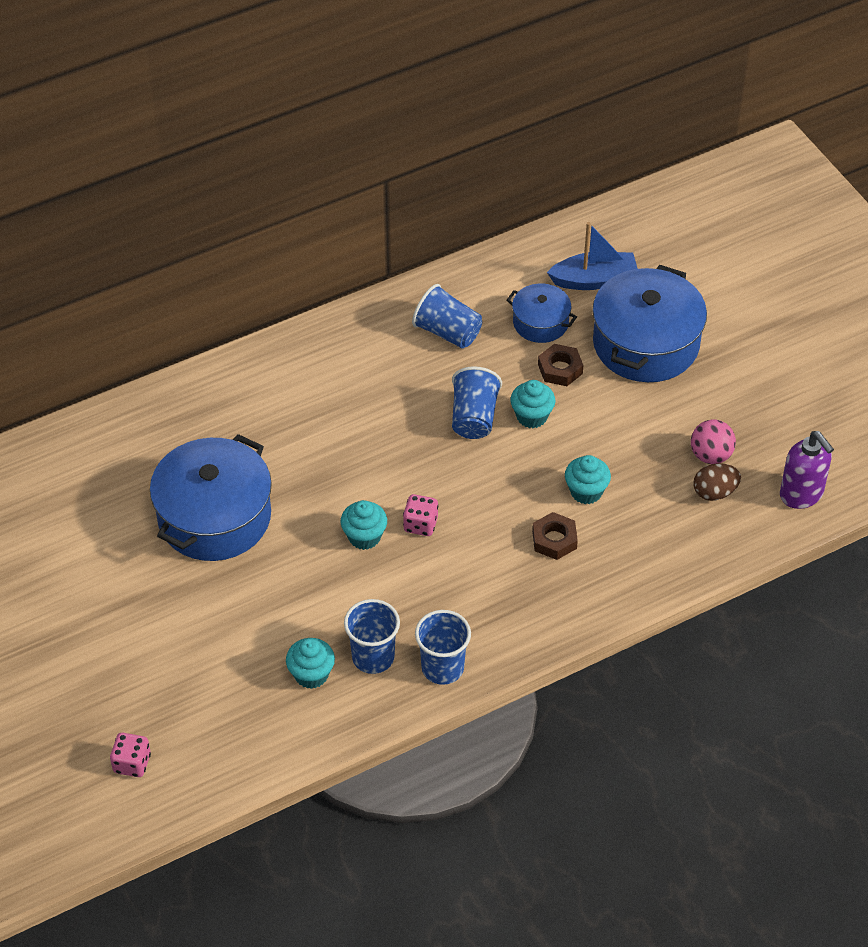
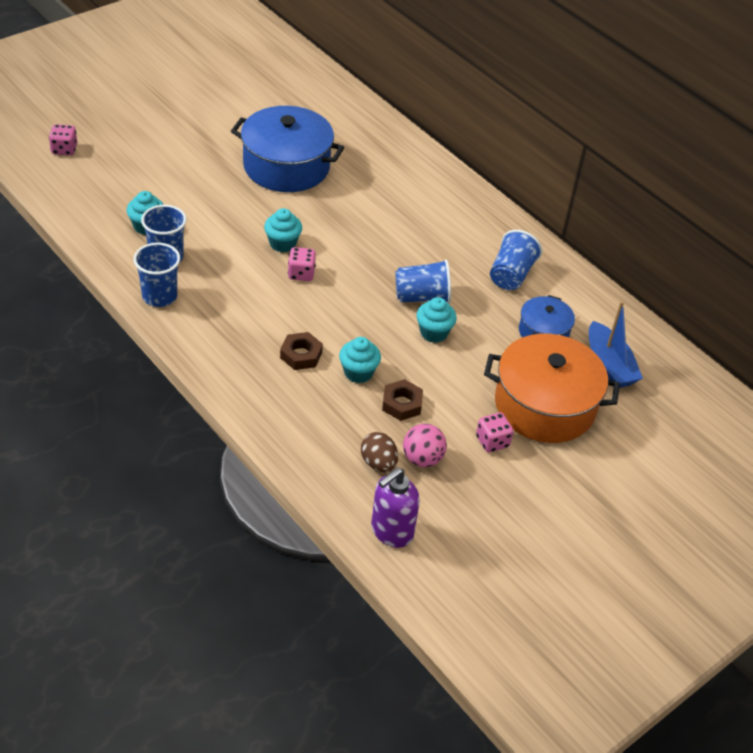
camera: 75 degrees right, 5 degrees down
(560, 369) = (493, 348): brown nut -> brown nut (402, 404)
(646, 343) = (545, 405): blue pot -> orange pot
(692, 395) = (492, 441): none -> pink dice

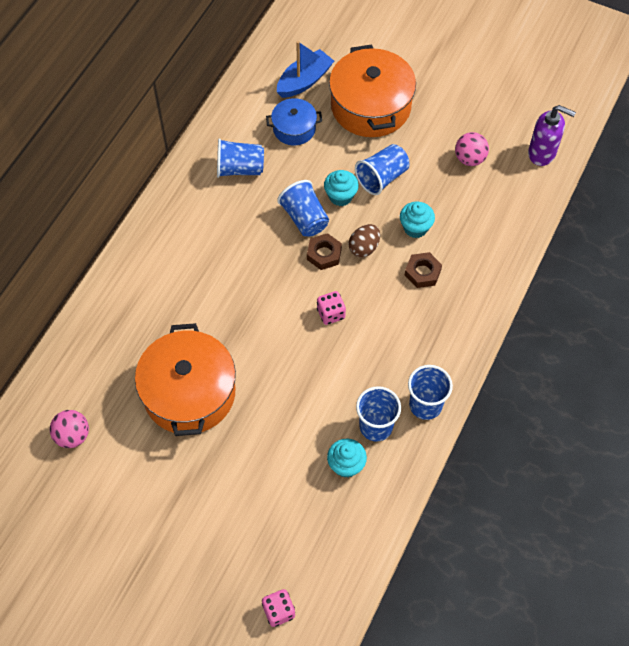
camera: 110 degrees left, 15 degrees up
(282, 244) = (301, 345): turquoise cupcake -> none
(286, 166) = (189, 393): blue pot -> orange pot
(296, 100) = (72, 436): none -> pink ball
(378, 463) = (491, 182): brown egg -> brown egg (364, 248)
(402, 404) = (427, 189): brown nut -> brown nut (324, 254)
(439, 373) = (382, 178): none -> blue cup
(492, 441) = (426, 125): pink dice -> none

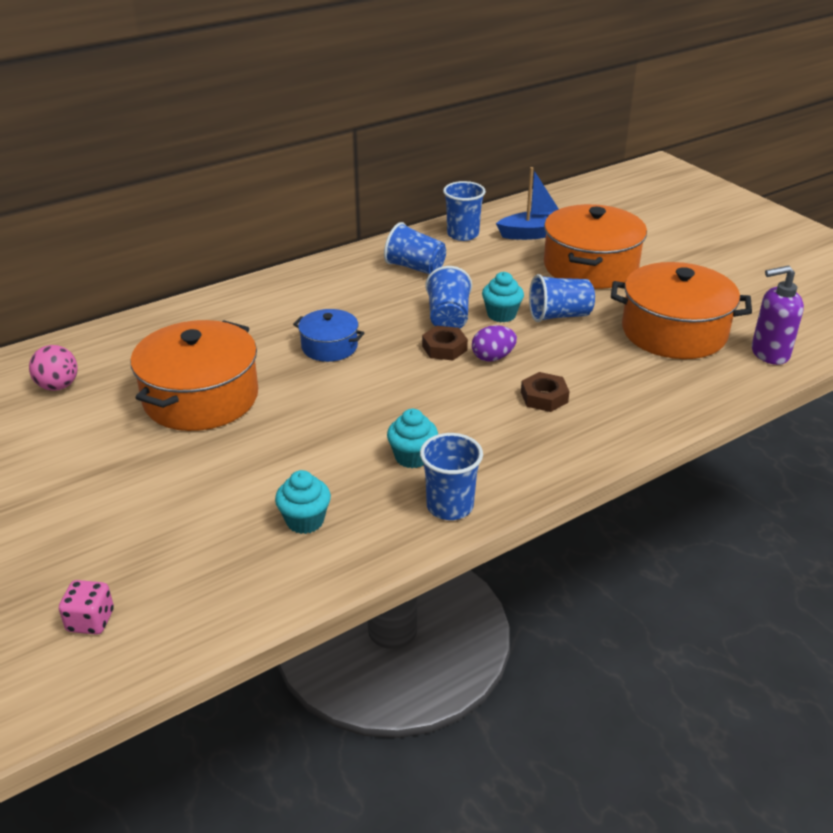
camera: 30 degrees right, 25 degrees down
(294, 129) = (495, 259): blue pot -> blue pot (329, 347)
(331, 313) = (409, 393): pink dice -> none
(364, 248) = (493, 357): brown egg -> purple egg
(376, 426) = (372, 501): blue cup -> blue cup (463, 234)
(415, 228) = (565, 361): turquoise cupcake -> turquoise cupcake (412, 457)
(469, 159) = (674, 332): pink ball -> orange pot
(542, 153) = (769, 353): purple soap dispenser -> purple soap dispenser turned 120 degrees clockwise

